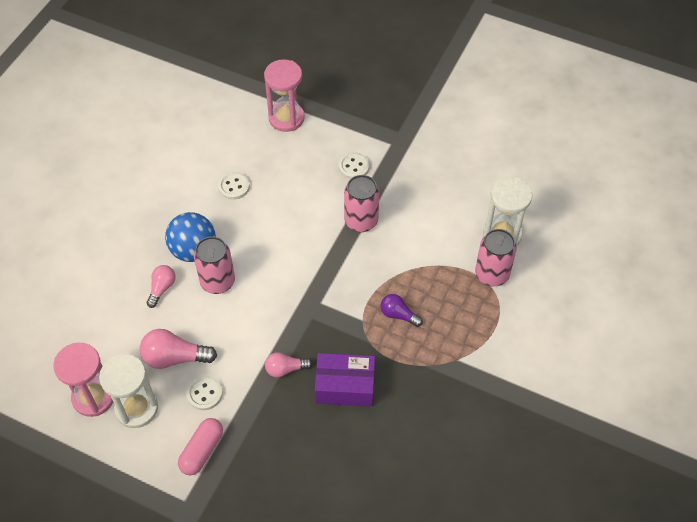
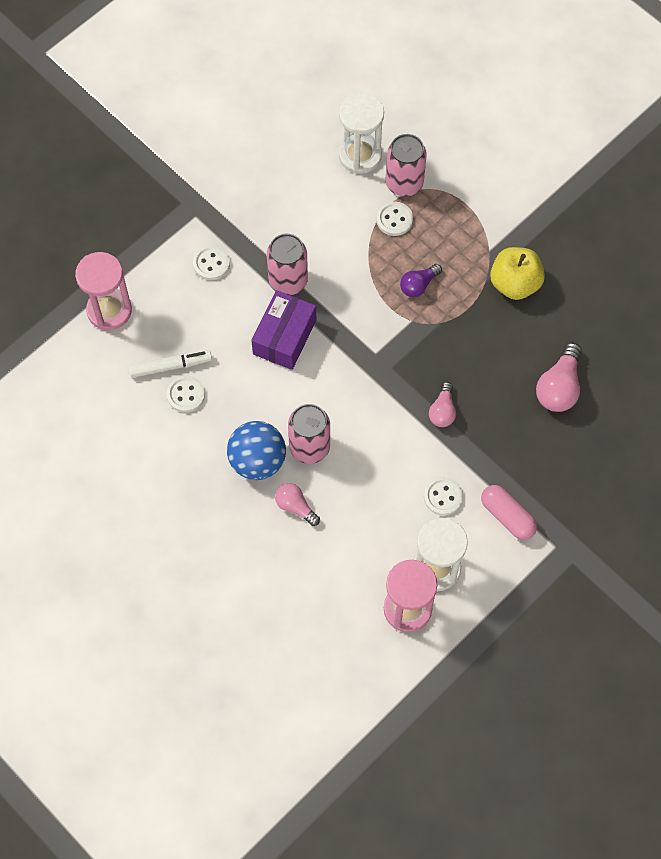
camera: 70 degrees left, 10 degrees up
(175, 358) = (389, 515): pink light bulb -> pink light bulb (559, 387)
(254, 169) = (170, 366): none -> white marker
(345, 386) = (482, 361): purple box -> purple box (284, 337)
(433, 390) = (515, 283): none -> yellow apple
(453, 278) = (394, 219): none -> white button

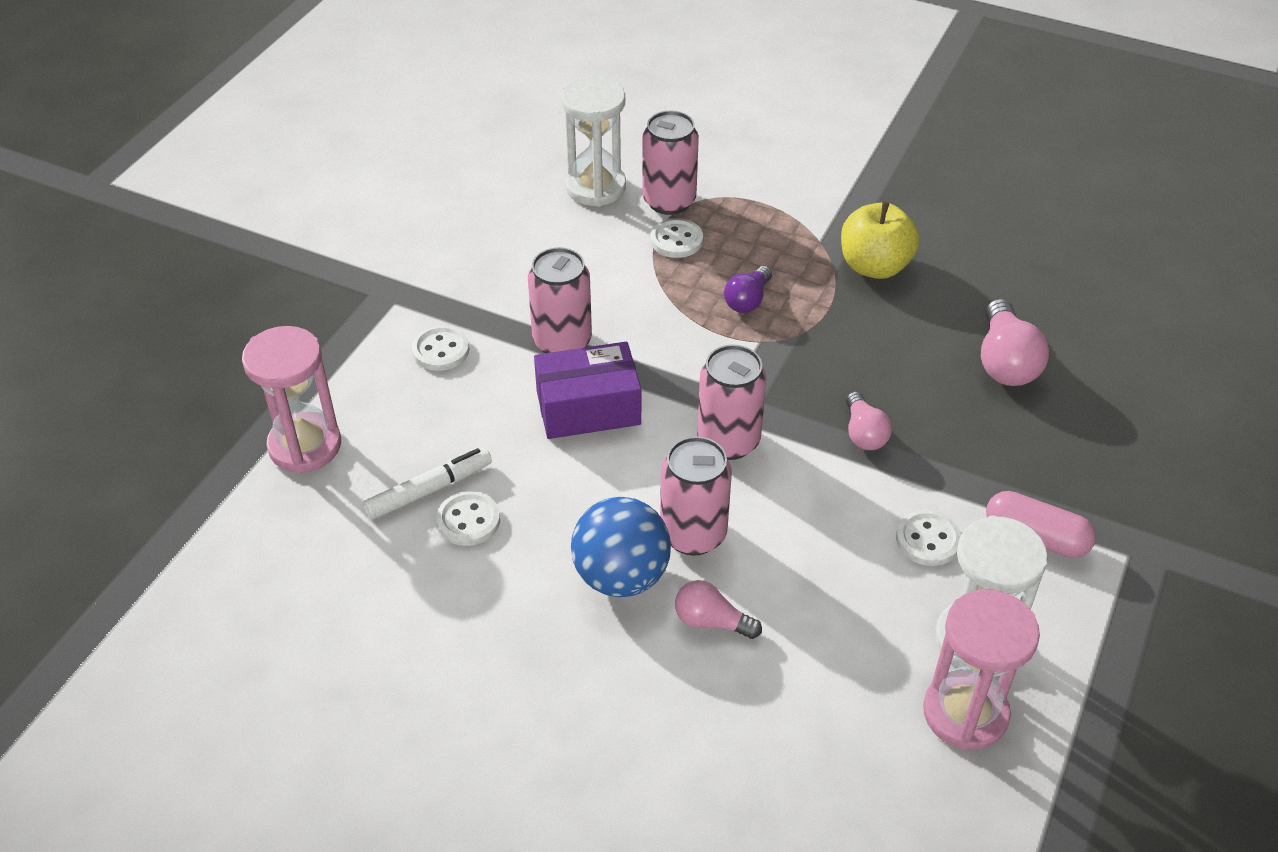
camera: 20 degrees left, 20 degrees down
(284, 337) = (588, 407): purple box -> purple box turned 75 degrees clockwise
(358, 389) = (728, 441): none -> pink can

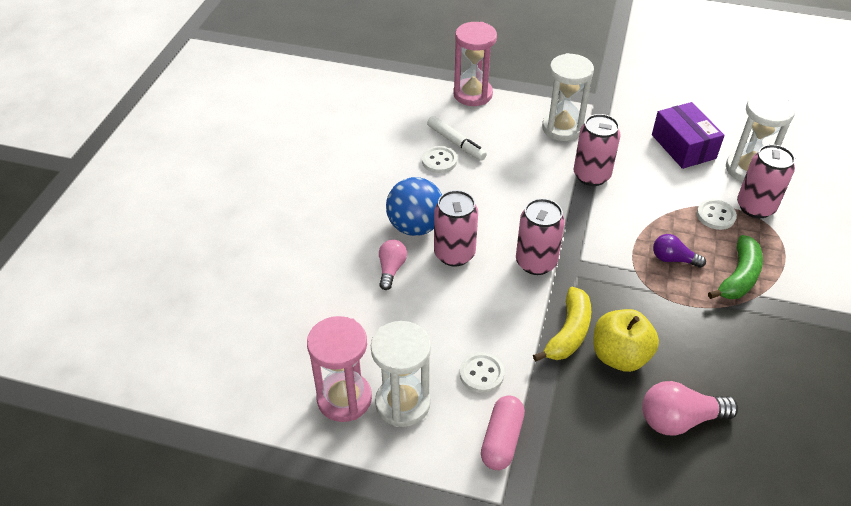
camera: 80 degrees right, 0 degrees up
(441, 350) = (562, 128): white button -> white hourglass
(588, 407) = (540, 195): purple box -> purple box (683, 146)
(788, 250) = (739, 277): none -> green banana
(863, 433) = (568, 333): pink light bulb -> yellow banana
(874, 266) = (749, 330): yellow apple -> yellow apple (619, 356)

